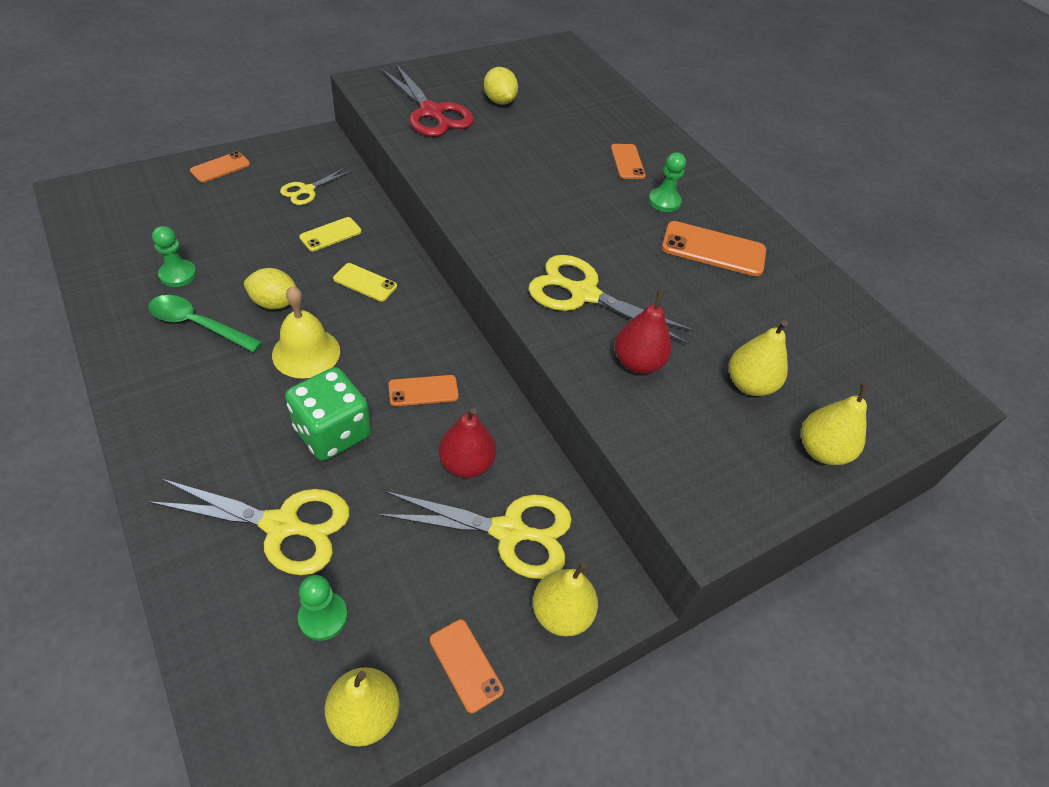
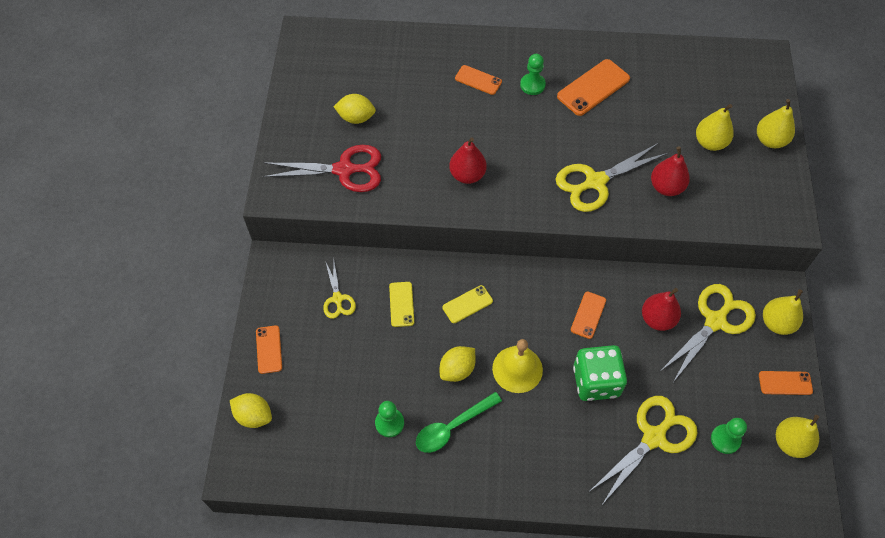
camera: 50 degrees left, 10 degrees up
(140, 182) = (254, 416): none -> yellow lemon
(499, 192) = (467, 175): none -> red pear

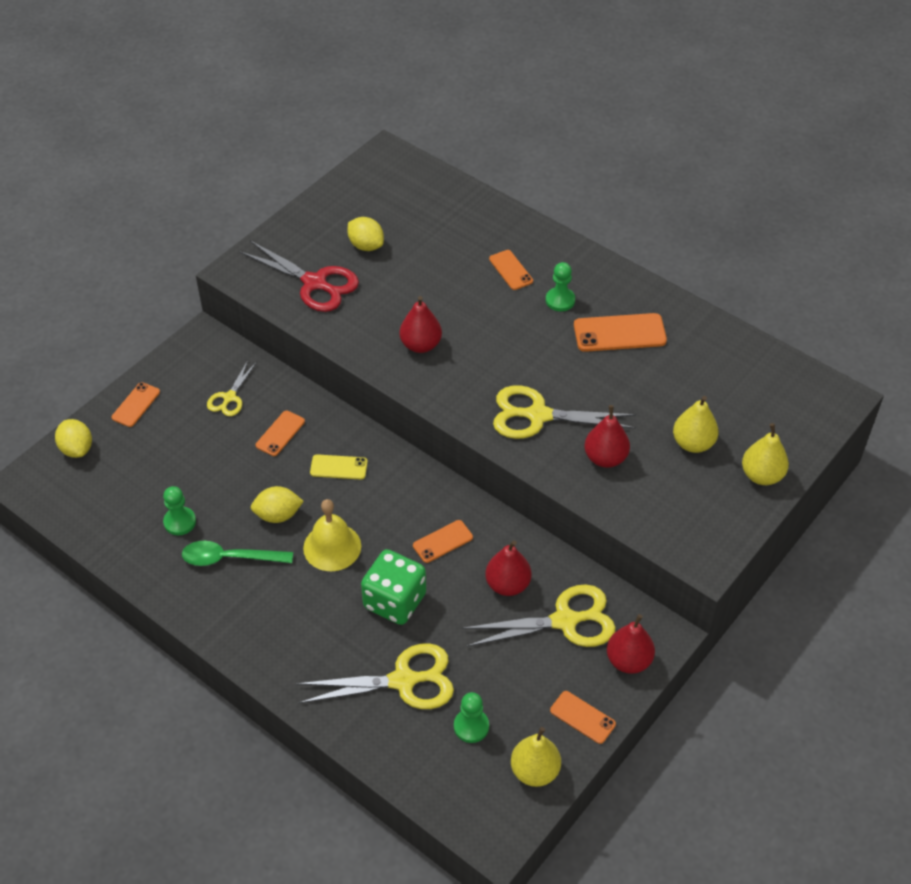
camera: 35 degrees right, 10 degrees down
(401, 304) = (280, 433): yellow phone -> orange phone
(777, 323) = (628, 661): yellow pear -> red pear

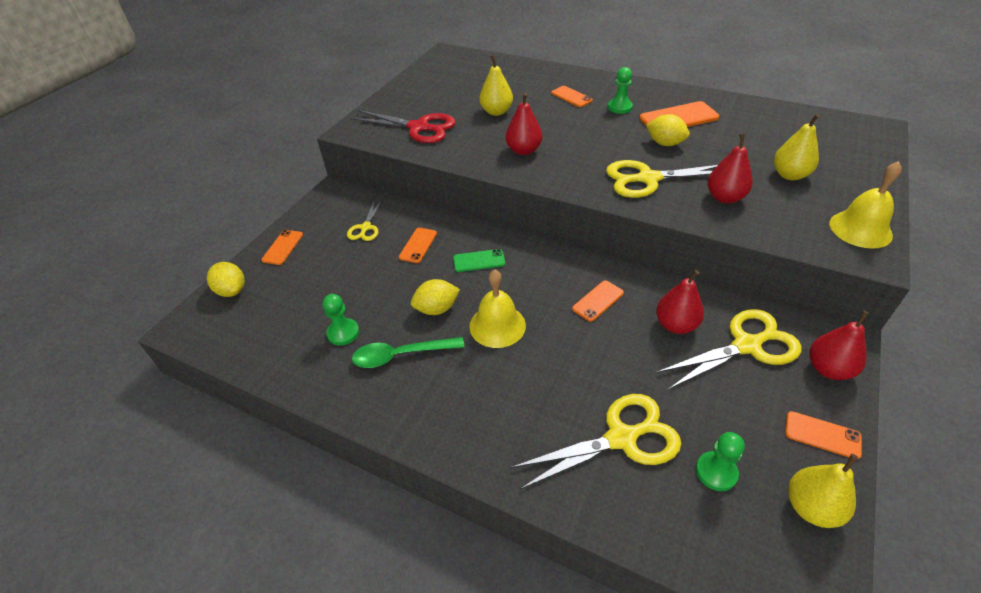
camera: 10 degrees left, 5 degrees down
(338, 467) = (479, 261): yellow phone -> green phone
(366, 245) = (451, 100): yellow lemon -> yellow lemon (665, 143)
(395, 601) = (577, 361): green dice -> none
(718, 527) = (860, 229): none -> yellow bell
(761, 475) = (863, 186): yellow pear -> yellow pear (496, 112)

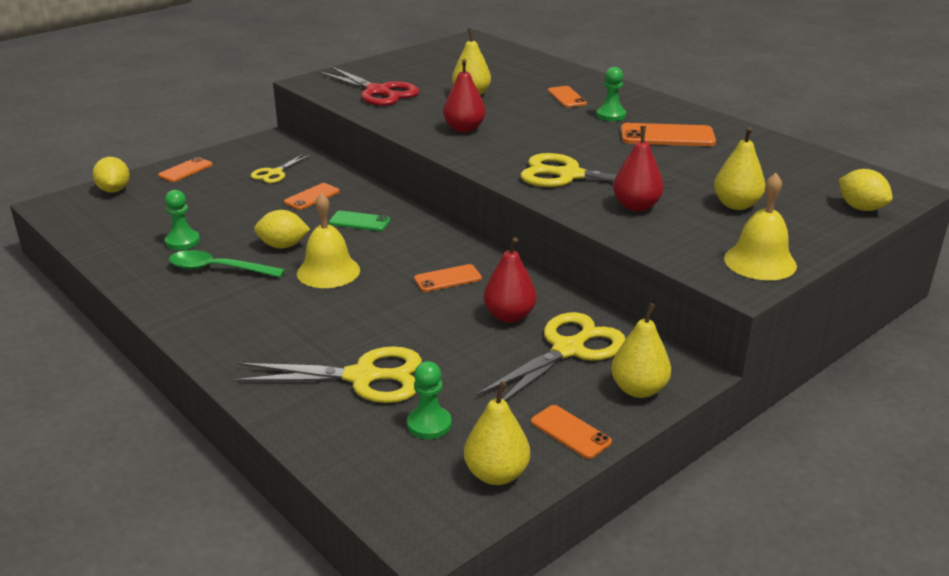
camera: 20 degrees right, 15 degrees down
(665, 143) = (624, 153): yellow lemon -> yellow lemon (861, 208)
(747, 345) = (568, 349): yellow scissors -> yellow scissors turned 45 degrees counterclockwise
(828, 369) = (638, 389): red pear -> yellow pear

